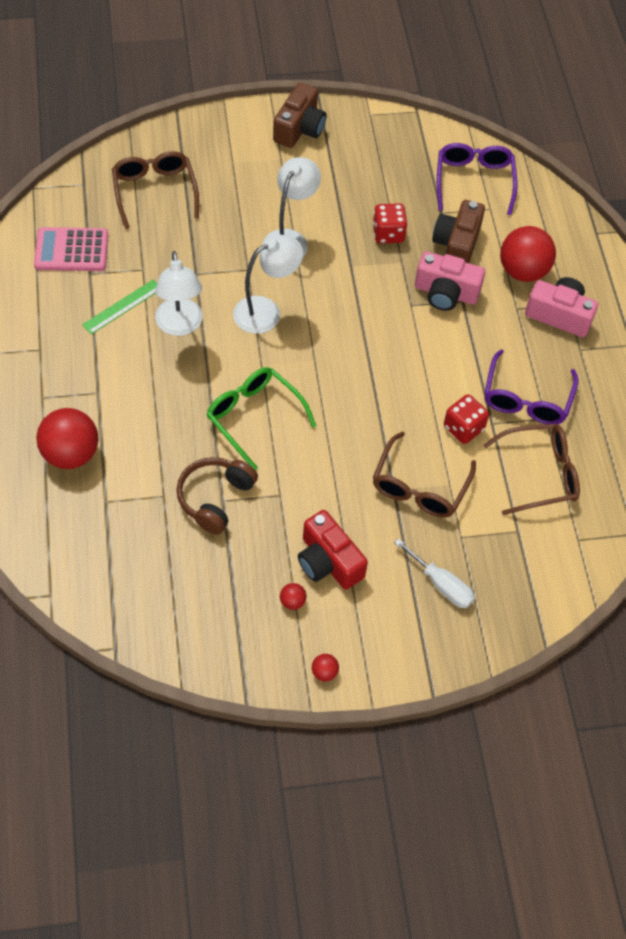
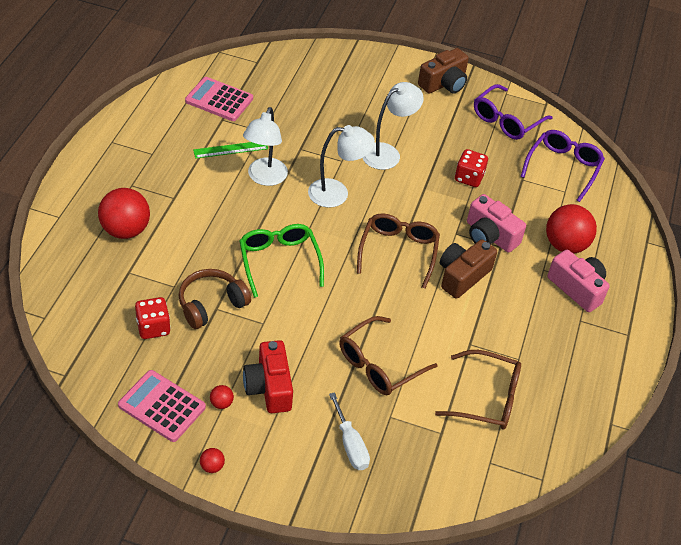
camera: 25 degrees right, 10 degrees down
(154, 191) = (306, 85): brown glasses -> brown glasses (398, 251)
(235, 633) = (162, 406): none -> pink calculator
(457, 244) = (521, 205): brown camera -> brown camera (462, 276)
(463, 428) = (443, 337): red dice -> red dice (153, 327)
(526, 399) = (510, 338): purple glasses -> purple glasses (506, 120)

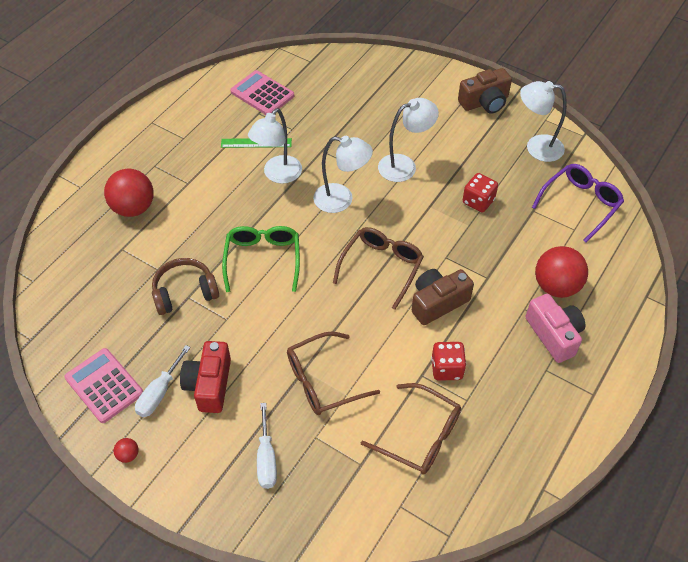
camera: 20 degrees right, 5 degrees up
(153, 327) = (124, 306): red dice -> red dice (446, 369)
(221, 403) = (159, 393): red ball -> white screwdriver
(490, 236) = (480, 265): pink camera -> none
(506, 120) = (536, 147): purple glasses -> white lamp

